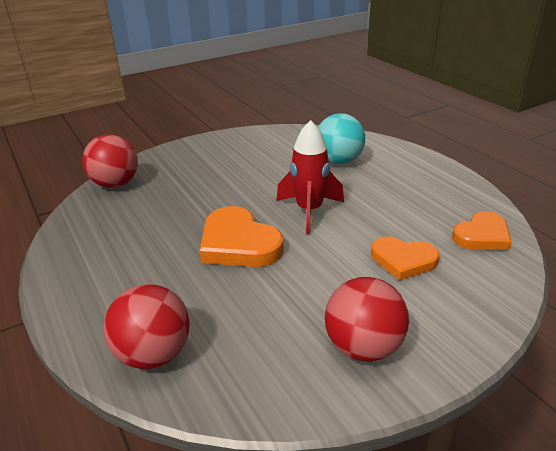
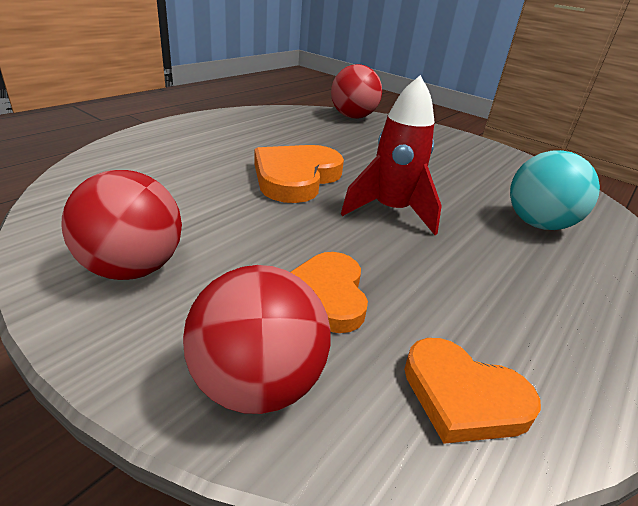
camera: 65 degrees right, 0 degrees up
(153, 354) = (122, 160): red ball -> red ball (257, 383)

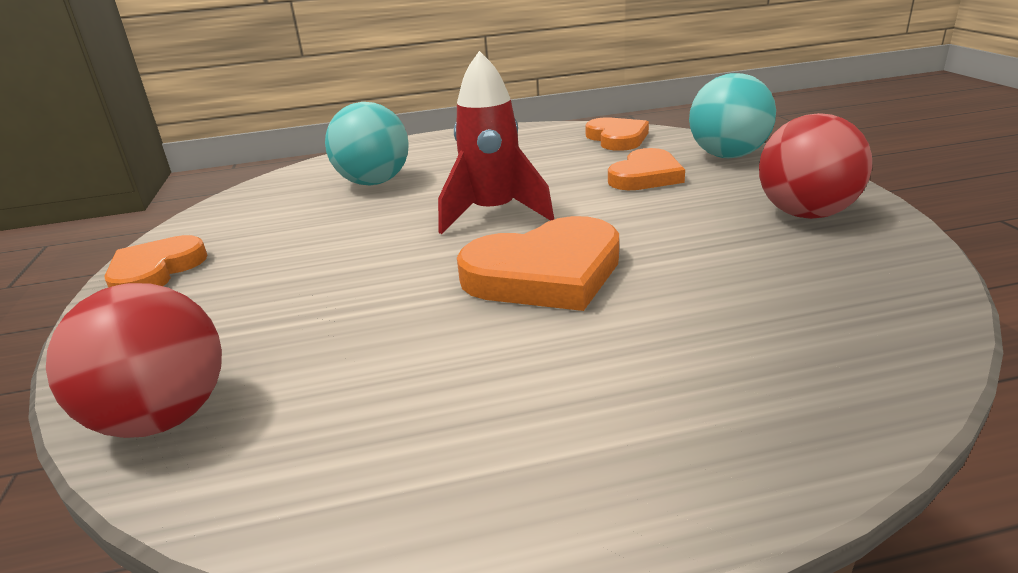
camera: 135 degrees left, 5 degrees down
(257, 383) = (728, 155): red ball -> turquoise ball
(480, 146) = (155, 271): none -> orange heart

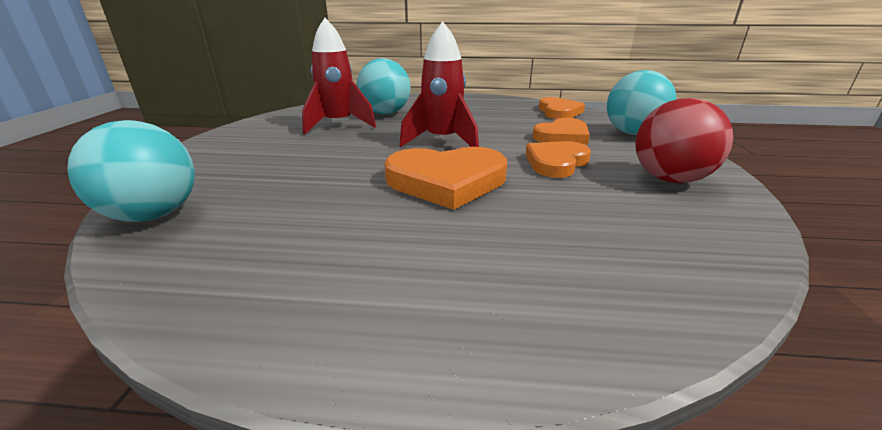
camera: 15 degrees right, 0 degrees up
(155, 271) = (227, 138): orange heart -> orange heart (556, 163)
(163, 418) = (153, 215): red ball -> turquoise ball
(318, 215) = (338, 124): none -> red rocket

